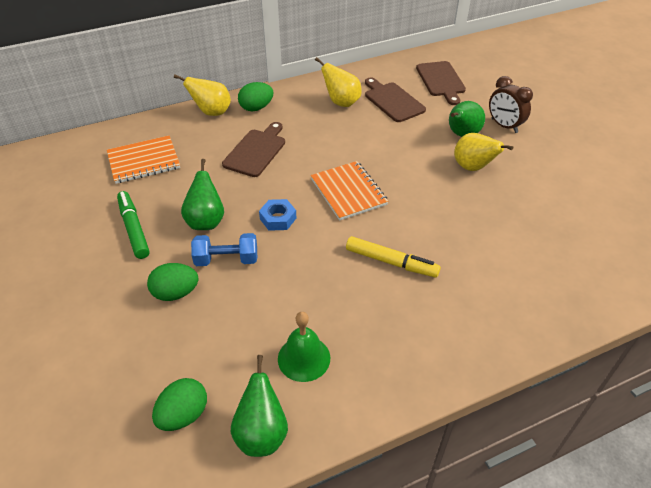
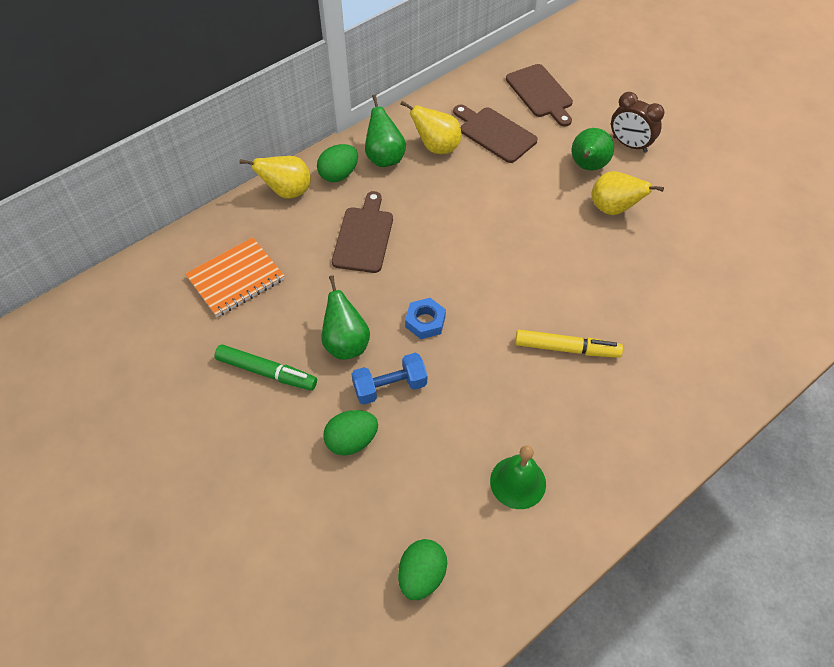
camera: 15 degrees left, 10 degrees up
(133, 229) = (267, 372): green marker -> green marker turned 150 degrees clockwise
(261, 433) = (507, 573): green pear -> green pear (384, 158)
(348, 192) = (489, 270): orange notebook -> none

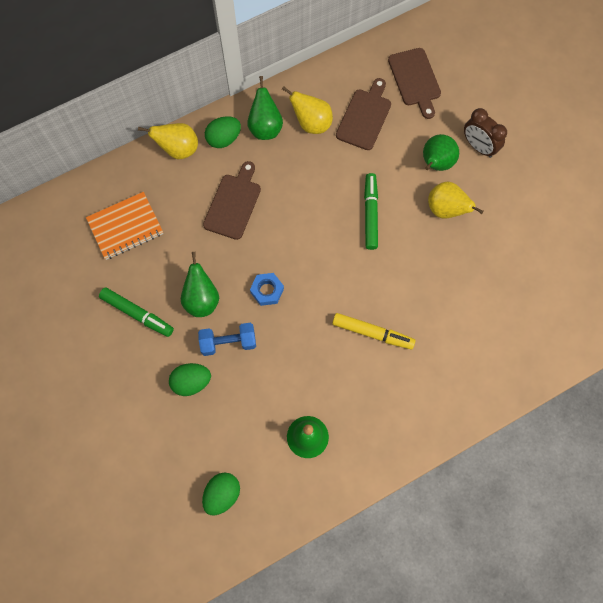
camera: 10 degrees right, 15 degrees up
(495, 133) = (365, 117): brown cutting board -> brown cutting board turned 60 degrees clockwise
(528, 224) = (370, 214): none -> green marker

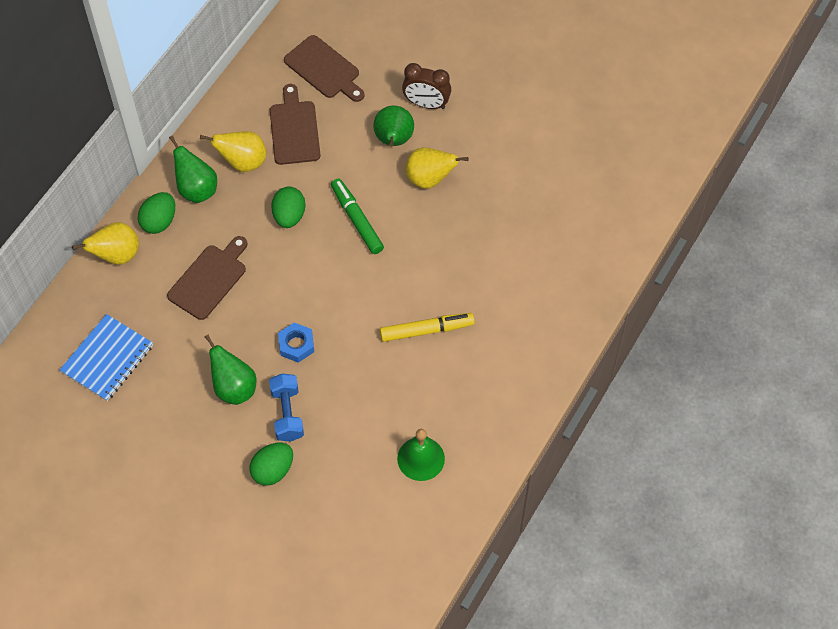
camera: 30 degrees left, 10 degrees down
(125, 227) = (107, 359): orange notebook -> blue notebook
(137, 314) = (175, 436): green marker -> none
(222, 494) = (369, 556): green egg -> green egg (289, 216)
(228, 342) = (287, 413): blue dumbbell -> blue dumbbell turned 60 degrees counterclockwise
(233, 203) = (209, 279): brown cutting board -> brown cutting board turned 45 degrees clockwise

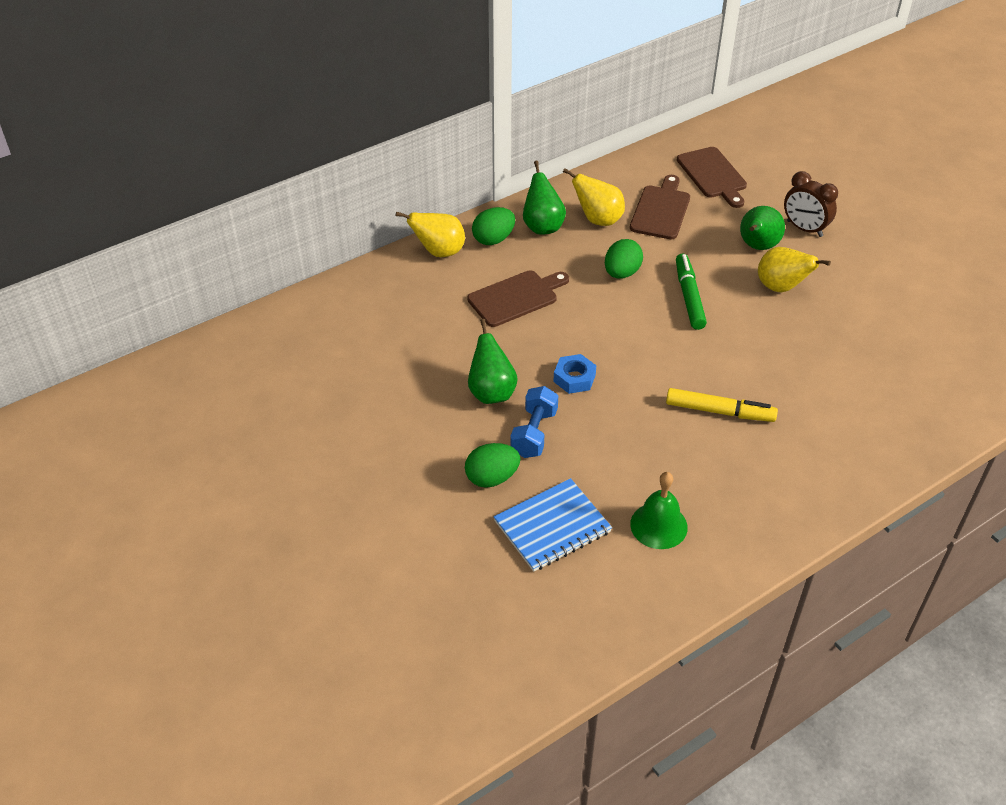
camera: 25 degrees right, 15 degrees down
(107, 359) = (382, 327): blue notebook -> blue notebook (552, 527)

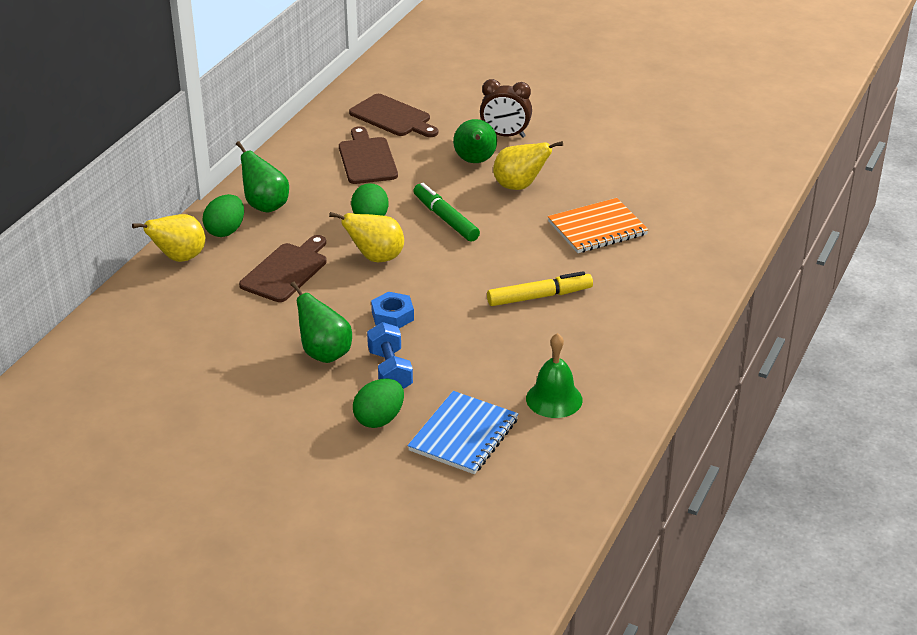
camera: 30 degrees left, 10 degrees down
(598, 220) = (314, 184): yellow pear -> yellow pear (376, 258)
(825, 360) = (597, 228): none -> orange notebook

